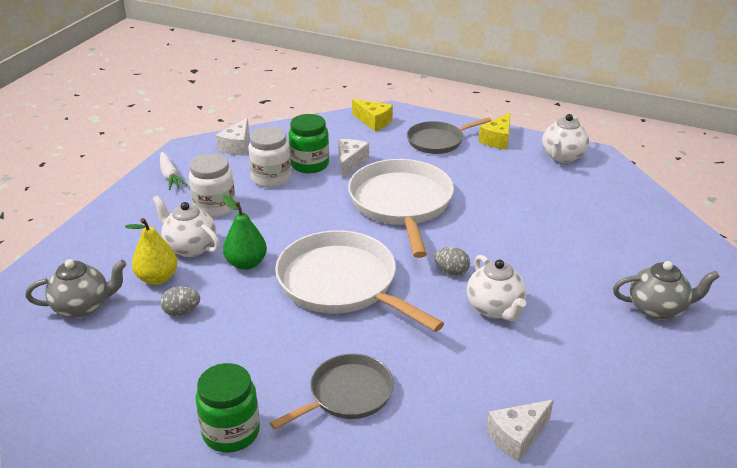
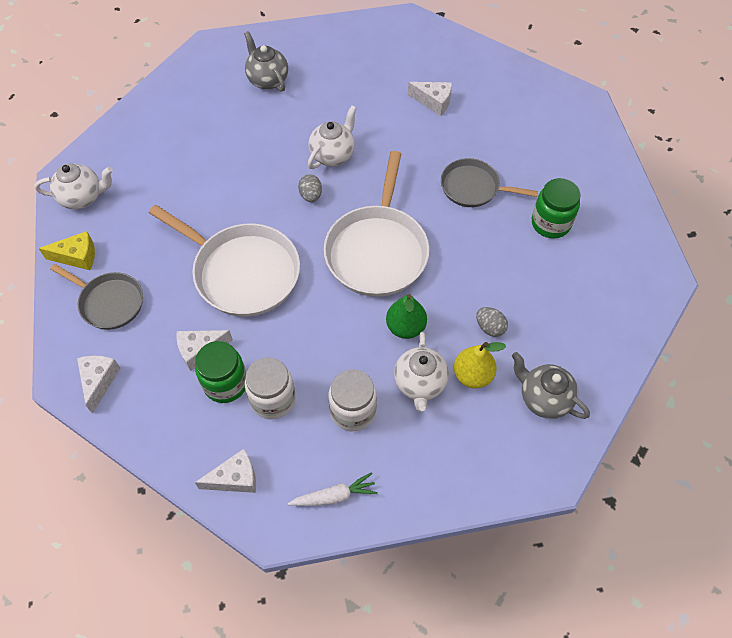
camera: 125 degrees left, 25 degrees up
(170, 176) = (334, 496): white carrot -> white carrot turned 45 degrees clockwise
(374, 122) = (99, 381): yellow cheese -> white cheese
(401, 203) = (242, 272): white pan -> white pan turned 105 degrees counterclockwise

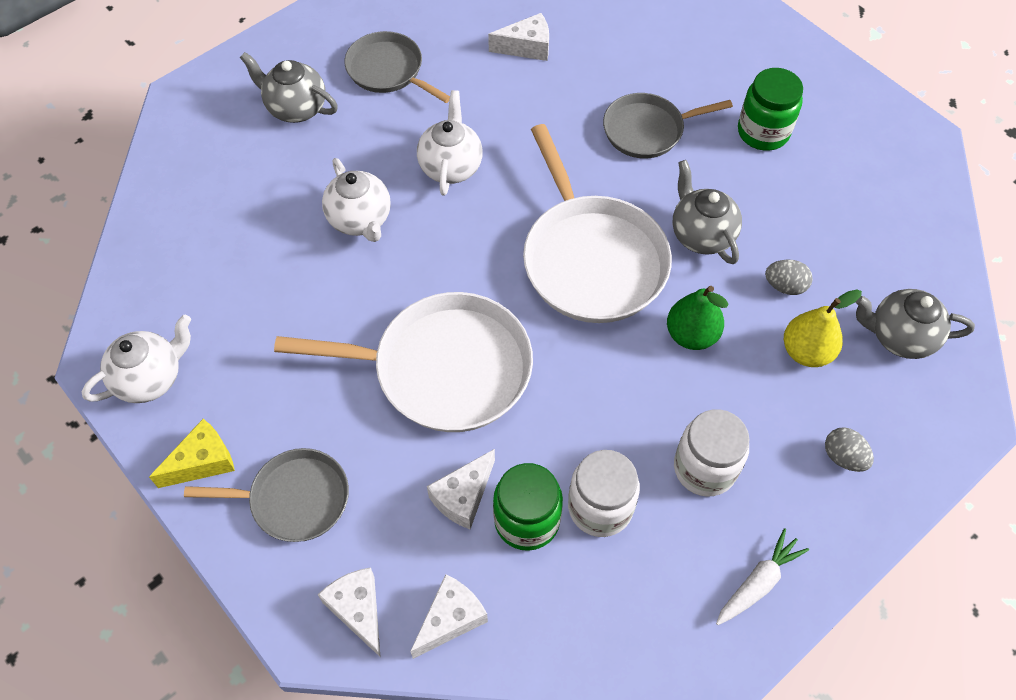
camera: 30 degrees left, 0 degrees up
(235, 478) = (626, 631): white cheese -> white cheese (451, 619)
(311, 196) = (460, 230): grey egg -> grey egg (843, 457)
(337, 80) = (388, 70): none -> grey pan
(420, 383) = (756, 393): white teapot -> white teapot (360, 220)
(459, 269) = (701, 235): none -> grey teapot

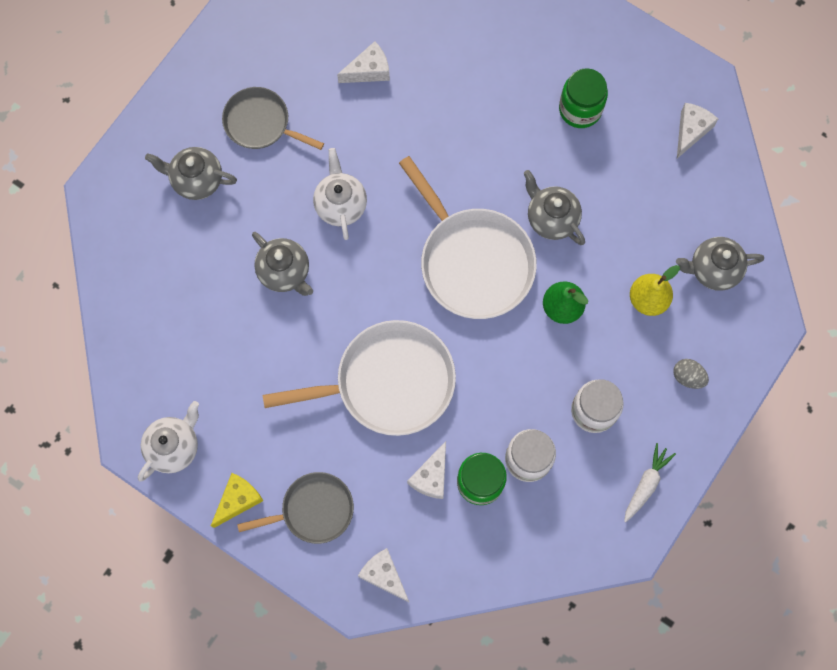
camera: 15 degrees left, 15 degrees up
(360, 220) = (285, 272): white teapot -> grey teapot
(451, 619) = (448, 564): white cheese -> white cheese (691, 131)
(647, 130) = (488, 130): grey pan -> none
(785, 286) = (622, 248): grey egg -> none

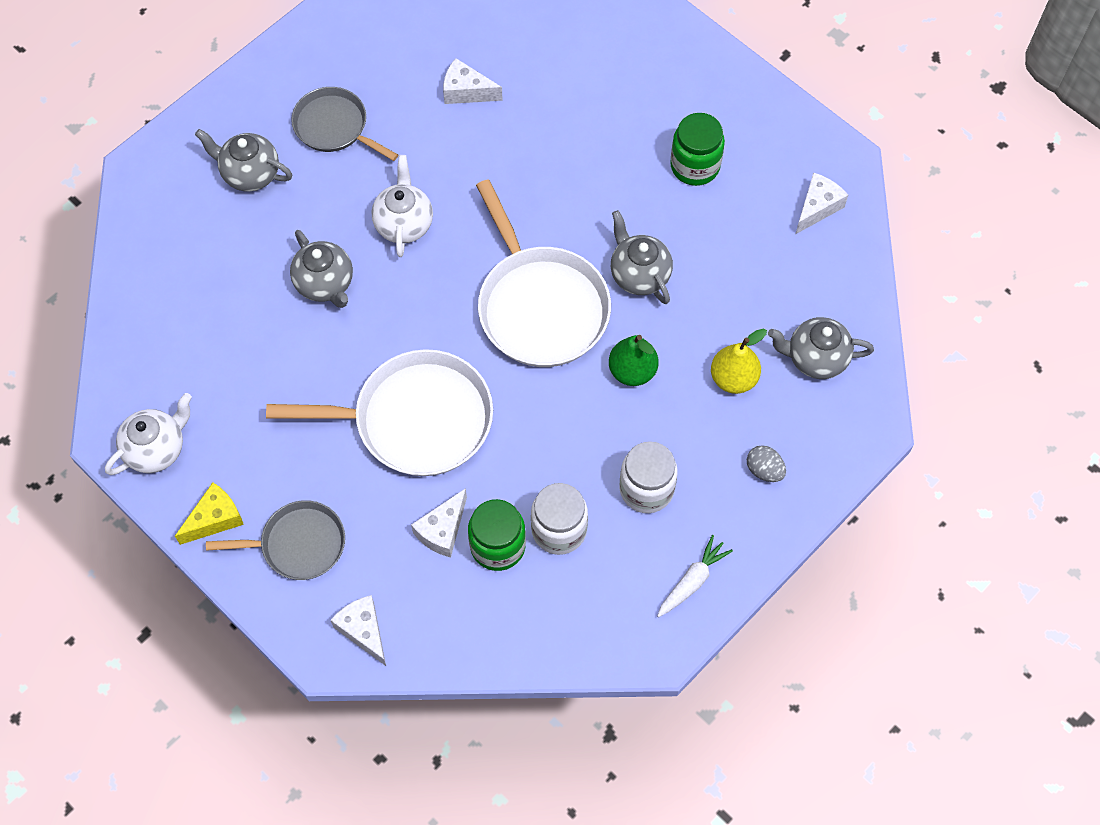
camera: 10 degrees right, 10 degrees down
(369, 70) = (466, 91): white cheese -> white cheese turned 150 degrees counterclockwise

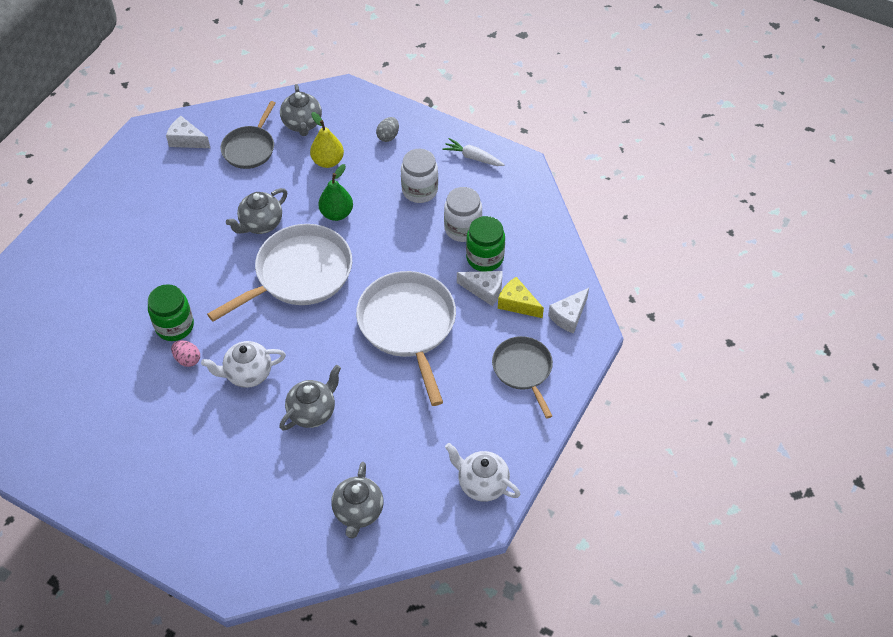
camera: 105 degrees left, 10 degrees down
(215, 519) = (523, 427): yellow cheese -> yellow cheese (517, 304)
(250, 174) = (222, 495): grey teapot -> grey teapot (358, 512)
(334, 126) = (165, 446): grey pan -> grey pan (250, 148)
(447, 163) = (187, 359): none -> pink egg
(466, 91) = (116, 363): white cheese -> none
(695, 166) = (164, 210): green jar -> green jar (174, 326)

